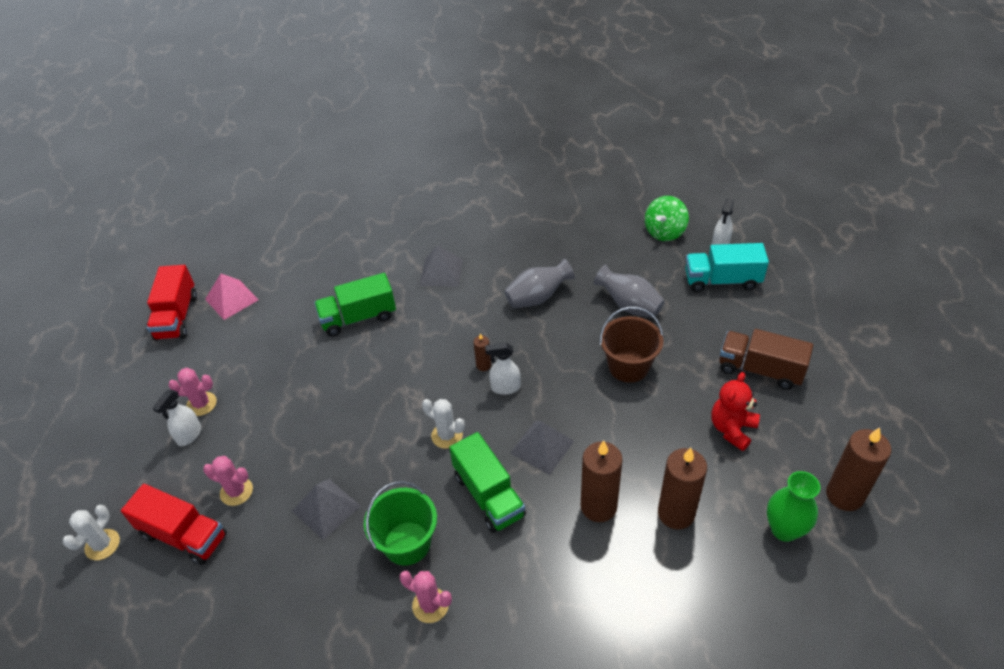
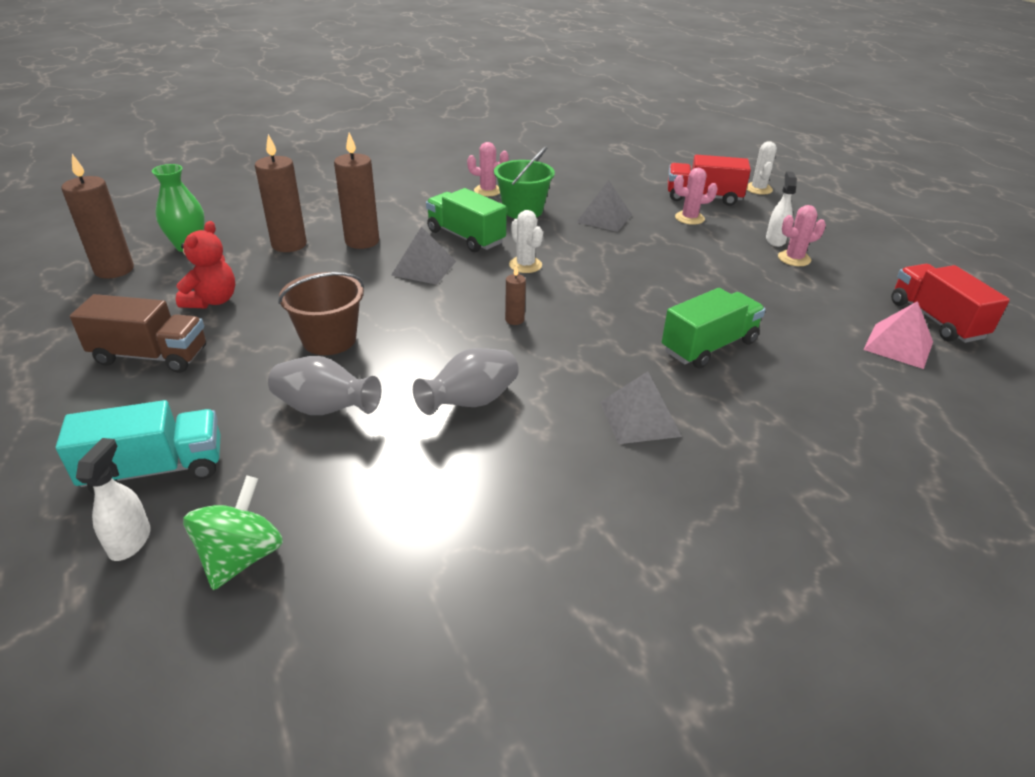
camera: 160 degrees right, 10 degrees down
(447, 435) = (525, 265): white cactus -> white cactus turned 45 degrees clockwise
(505, 387) = (479, 304): white spray bottle -> none

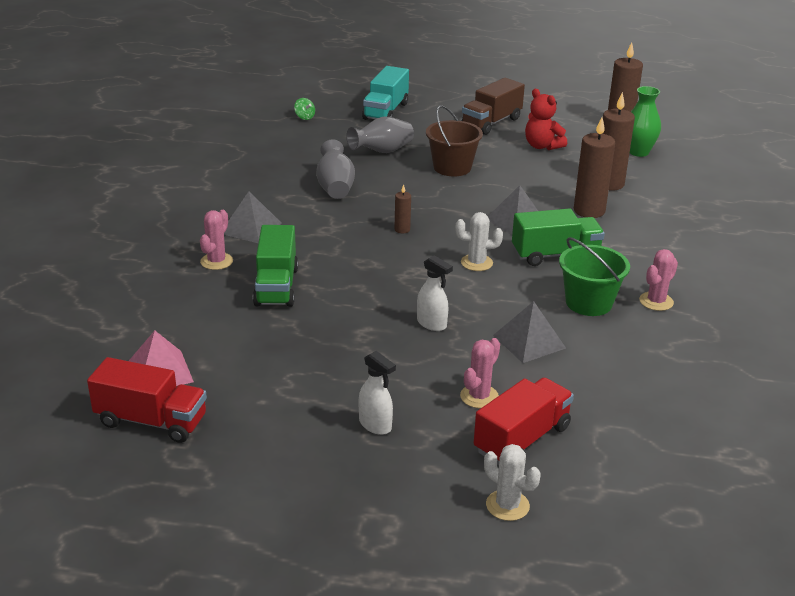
camera: 125 degrees right, 5 degrees down
(130, 541) = (344, 102): white spray bottle -> white spray bottle (432, 324)
(241, 557) = (304, 117): green spinning top -> green spinning top, size x0.52
(794, 259) = (330, 411): pink cactus -> pink cactus (216, 261)

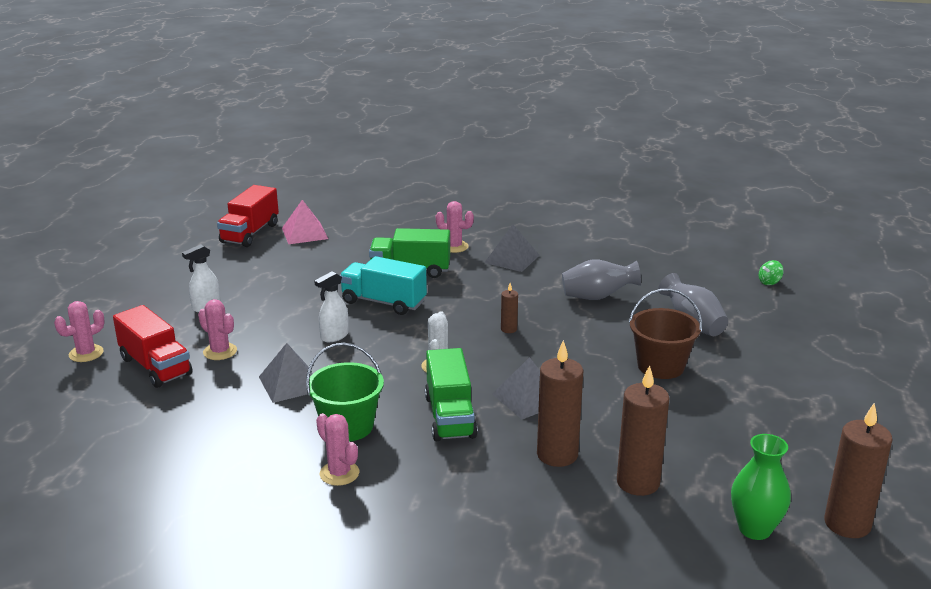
camera: 95 degrees right, 5 degrees down
(386, 111) = (811, 330): turquoise truck -> turquoise truck (383, 302)
(491, 122) = (810, 405): brown truck -> none
(507, 505) = (86, 353): white cactus -> pink cactus
(542, 146) = (746, 439): red teddy bear -> none

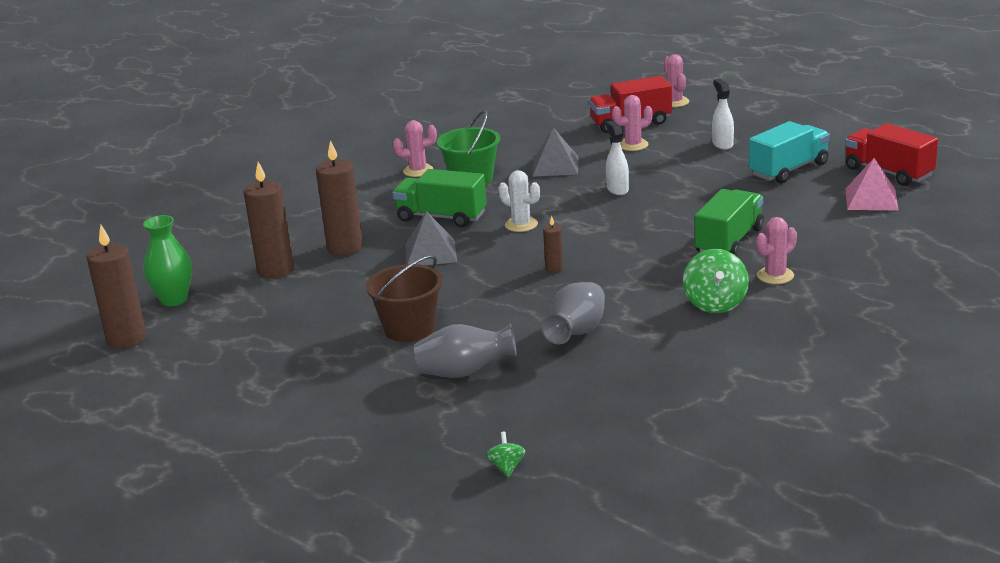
camera: 120 degrees right, 0 degrees up
(383, 302) = (665, 218): turquoise truck -> turquoise truck (789, 170)
(512, 259) = (715, 304): grey pyramid -> green spinning top

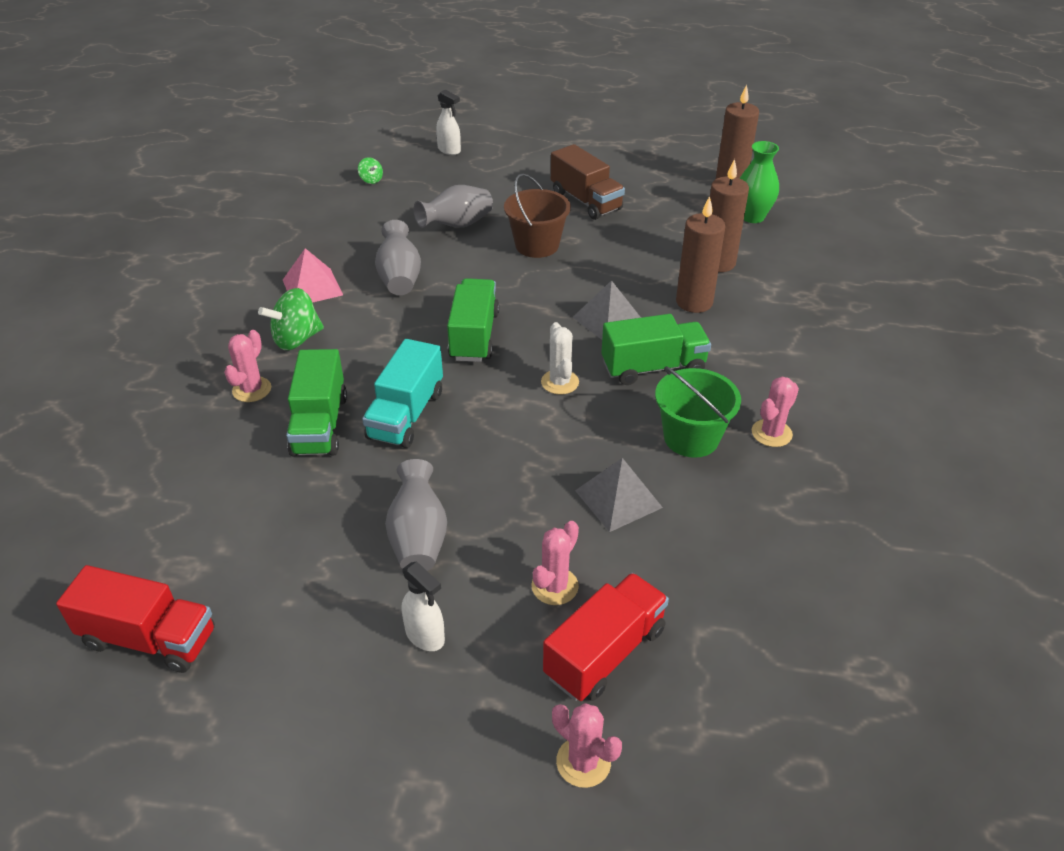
camera: 145 degrees right, 15 degrees up
(297, 361) = (586, 201): none -> brown truck
(521, 224) = (560, 382): white cactus -> white cactus turned 75 degrees clockwise
(554, 268) = (474, 336): brown candle -> green truck
(617, 189) = (502, 475): white spray bottle -> white spray bottle (449, 150)
(697, 176) = (418, 537): none -> grey vase
(715, 304) = (296, 339): green spinning top -> green spinning top turned 90 degrees counterclockwise
(789, 170) = (299, 596): turquoise truck -> turquoise truck (406, 415)
(871, 199) = (167, 560): pink pyramid -> pink pyramid (312, 287)

